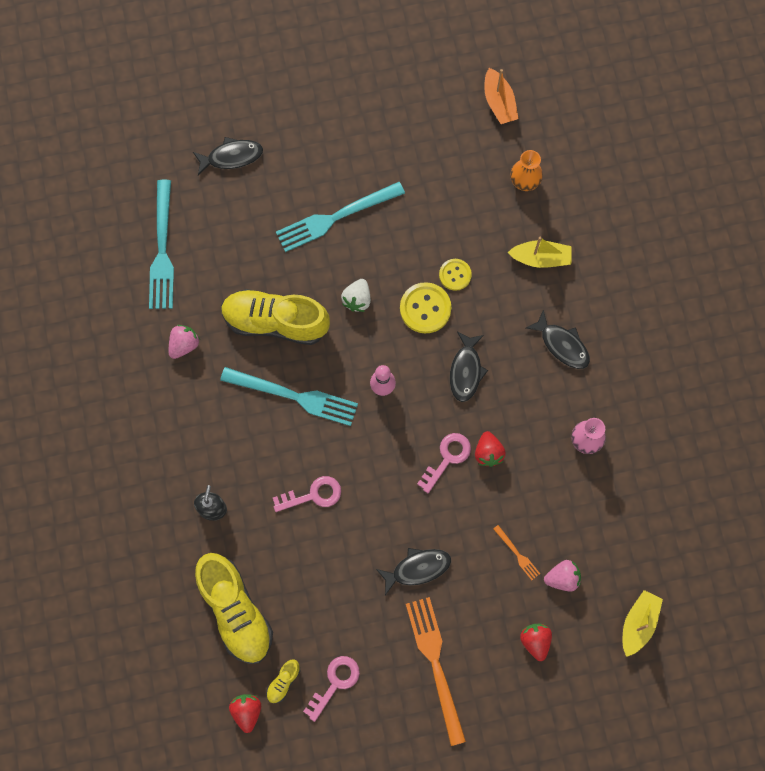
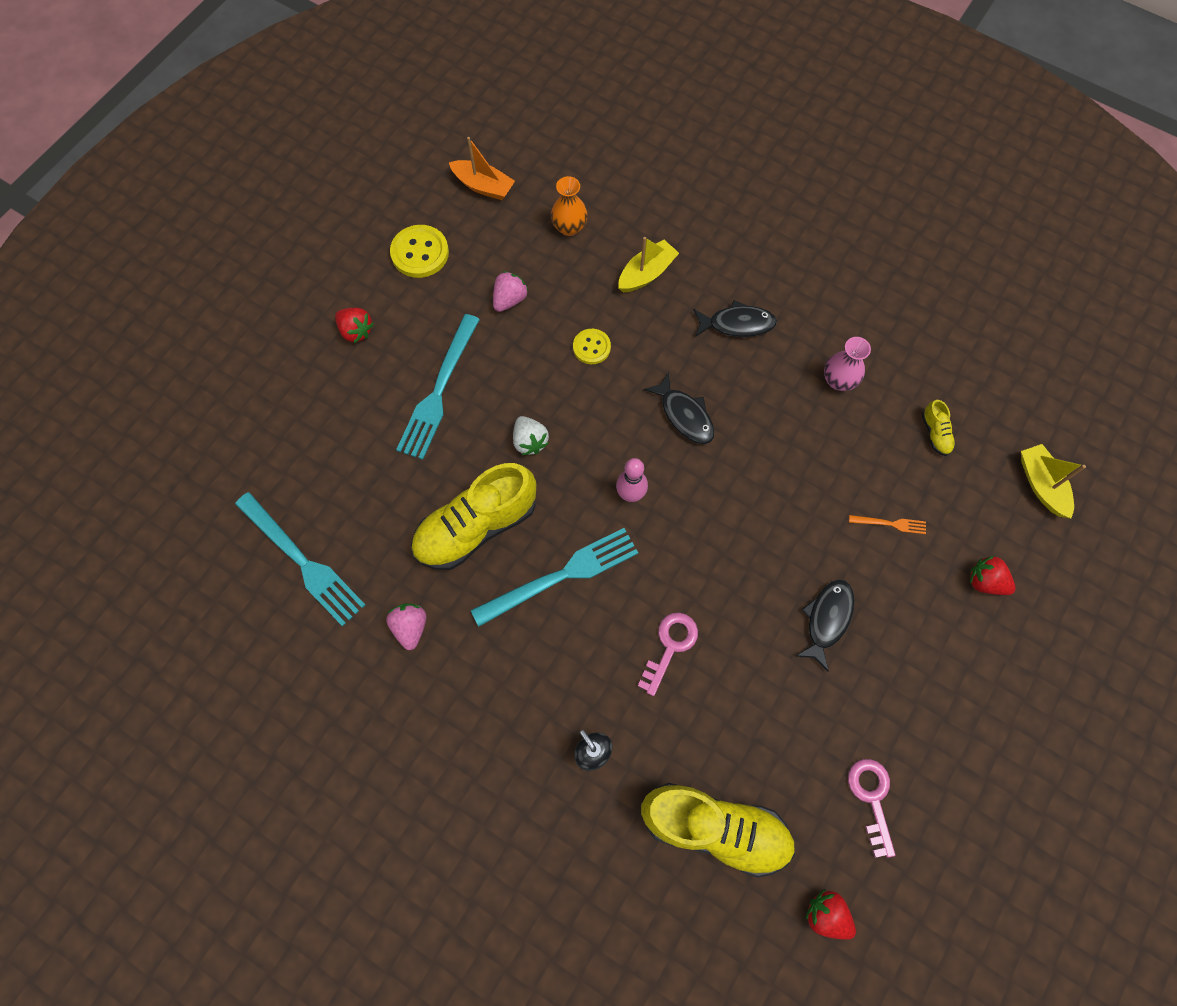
camera: 45 degrees left, 5 degrees down
(231, 157) = (289, 422): black fish -> none
(283, 682) = (827, 848): yellow shoe -> yellow shoe (935, 433)
(425, 308) = (596, 396): yellow button -> yellow button (420, 253)
(435, 664) = (933, 687): orange fork -> none
(447, 458) = (748, 501): pink key -> none
(488, 453) = (775, 464): red strawberry -> red strawberry (356, 331)
(562, 578) = (945, 507): pink strawberry -> pink strawberry (510, 300)

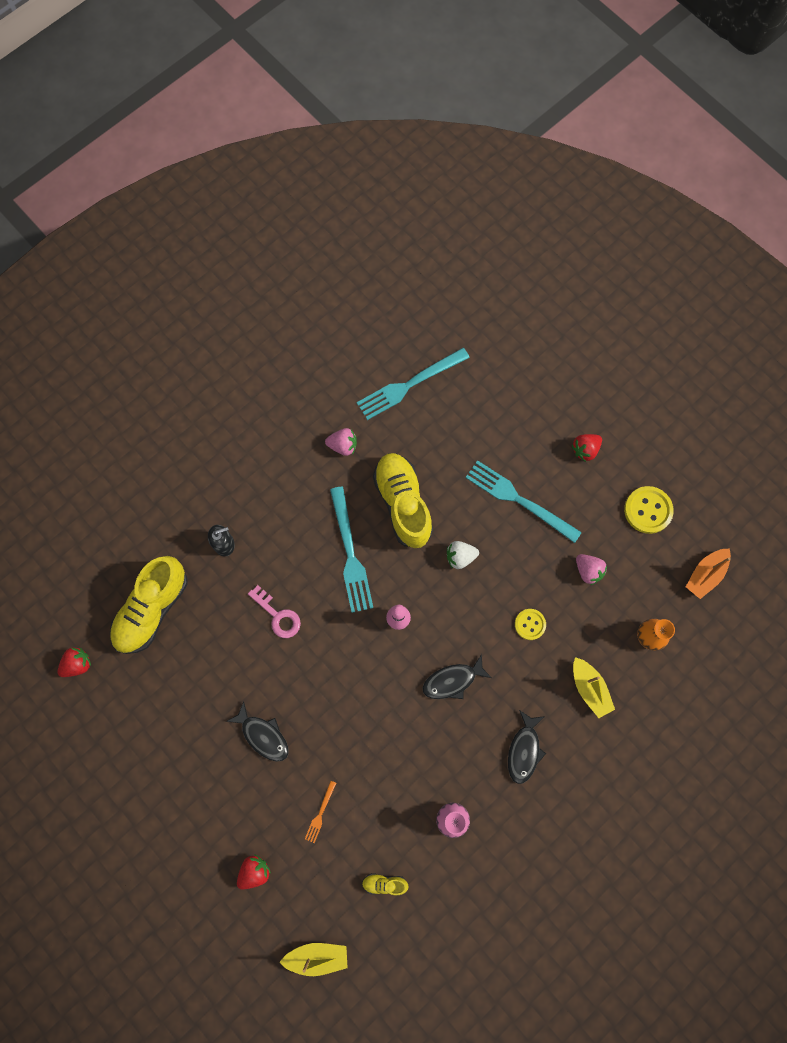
camera: 105 degrees right, 5 degrees up
(872, 798) = (135, 721): pink key -> none

